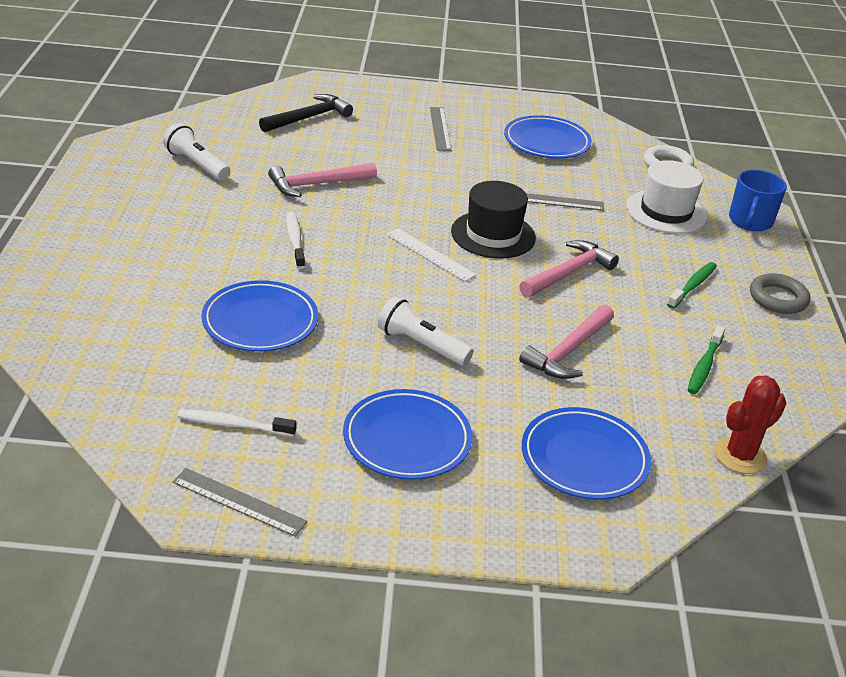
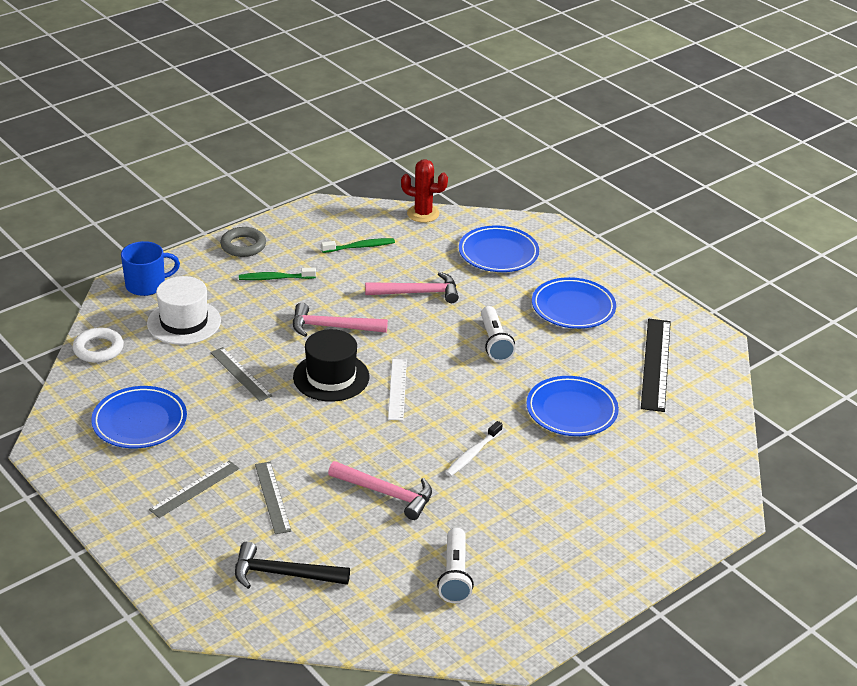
camera: 130 degrees left, 0 degrees up
(233, 425) = (655, 364): white toothbrush -> black ruler
(239, 502) = (691, 330): grey ruler -> grey ruler (272, 497)

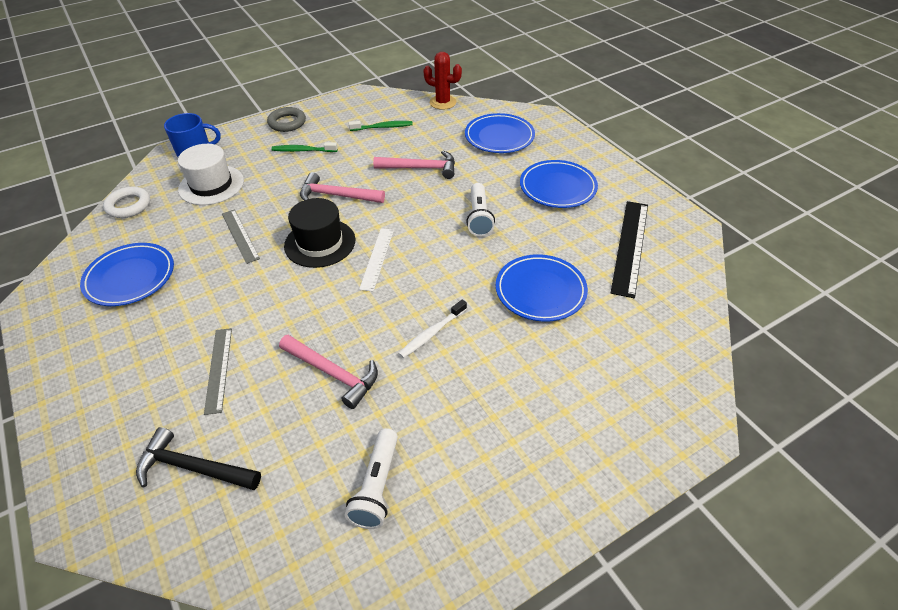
camera: 10 degrees right, 10 degrees up
(195, 489) = (148, 354): grey ruler -> none

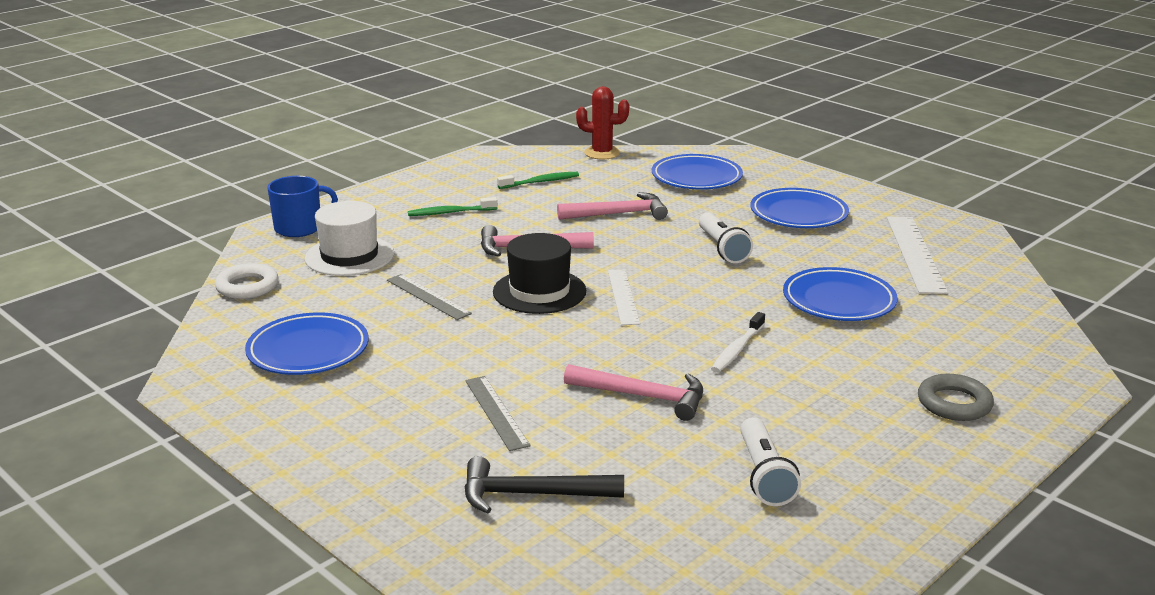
camera: 15 degrees left, 20 degrees down
(287, 123) = (407, 189): grey ring -> grey ring (954, 403)
(630, 246) = (915, 253): black ruler -> white ruler

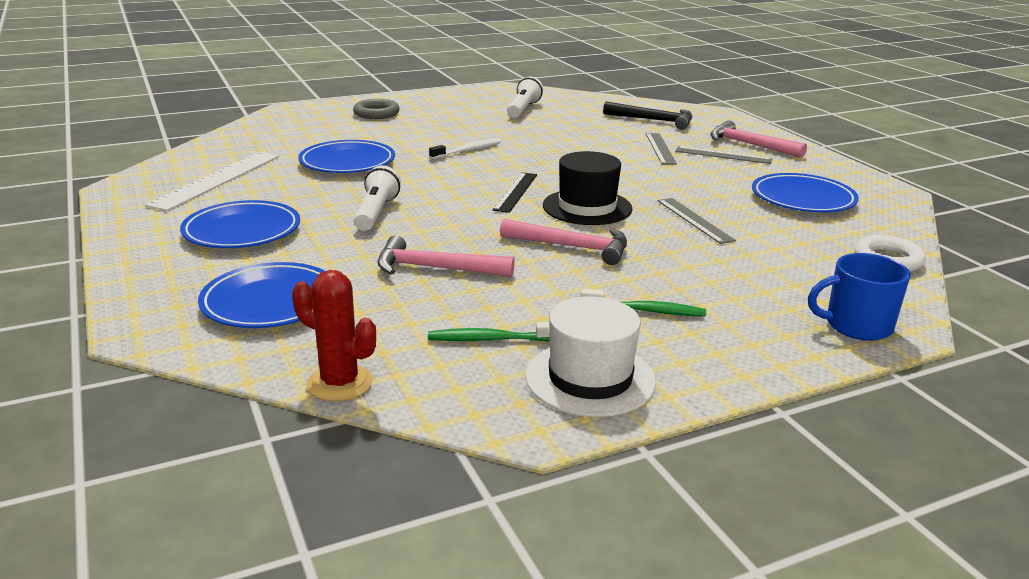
camera: 160 degrees left, 0 degrees up
(349, 256) = (779, 274): white hat -> white hat (590, 378)
(404, 416) = (723, 155): none -> grey ruler
(623, 296) = (516, 192): white ruler -> black ruler
(643, 396) = (558, 141): pink hammer -> pink hammer (750, 145)

